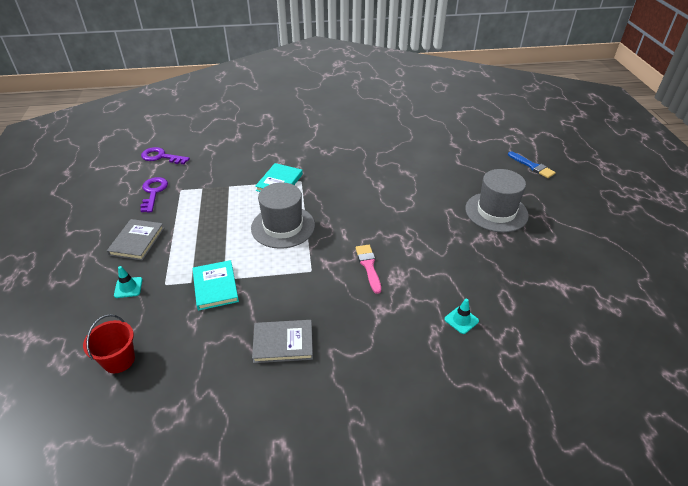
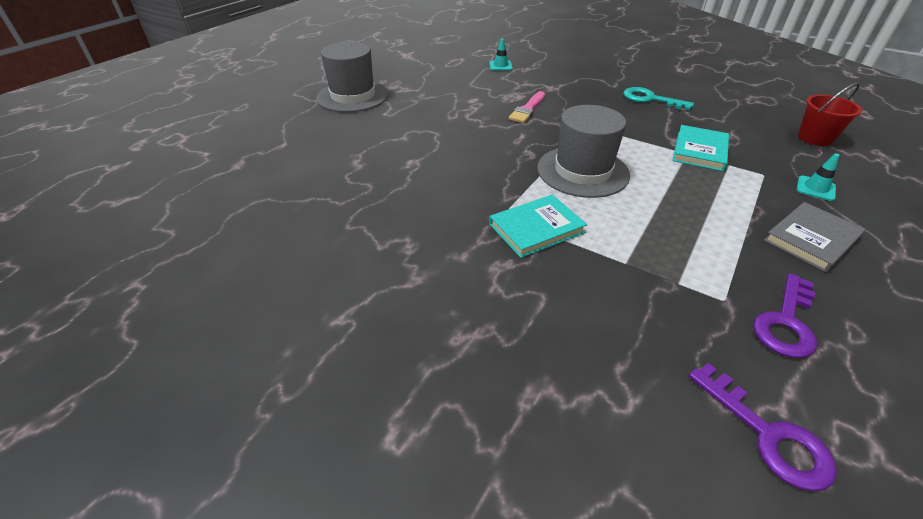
camera: 140 degrees left, 0 degrees up
(283, 343) = (650, 99): grey book -> turquoise key
(532, 166) = (234, 108): blue brush -> none

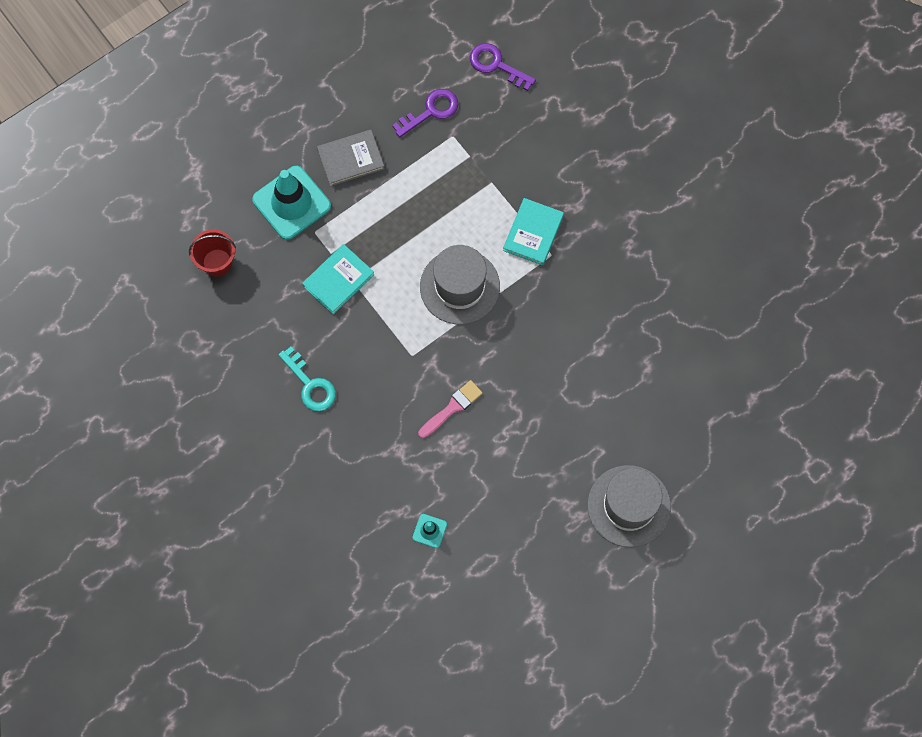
camera: 160 degrees left, 30 degrees up
(536, 228) = (533, 233): turquoise book -> turquoise book turned 60 degrees counterclockwise
(767, 434) = (496, 65): purple key -> purple key turned 45 degrees counterclockwise
(815, 188) = (291, 203): turquoise traffic cone -> turquoise traffic cone, size x2.24

